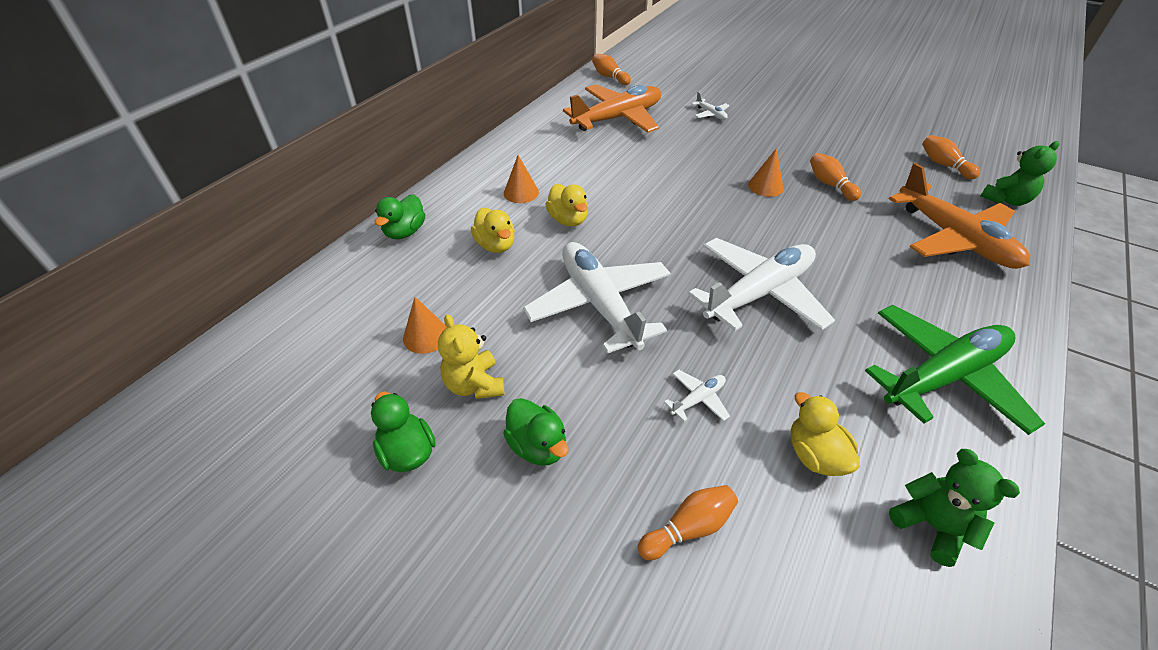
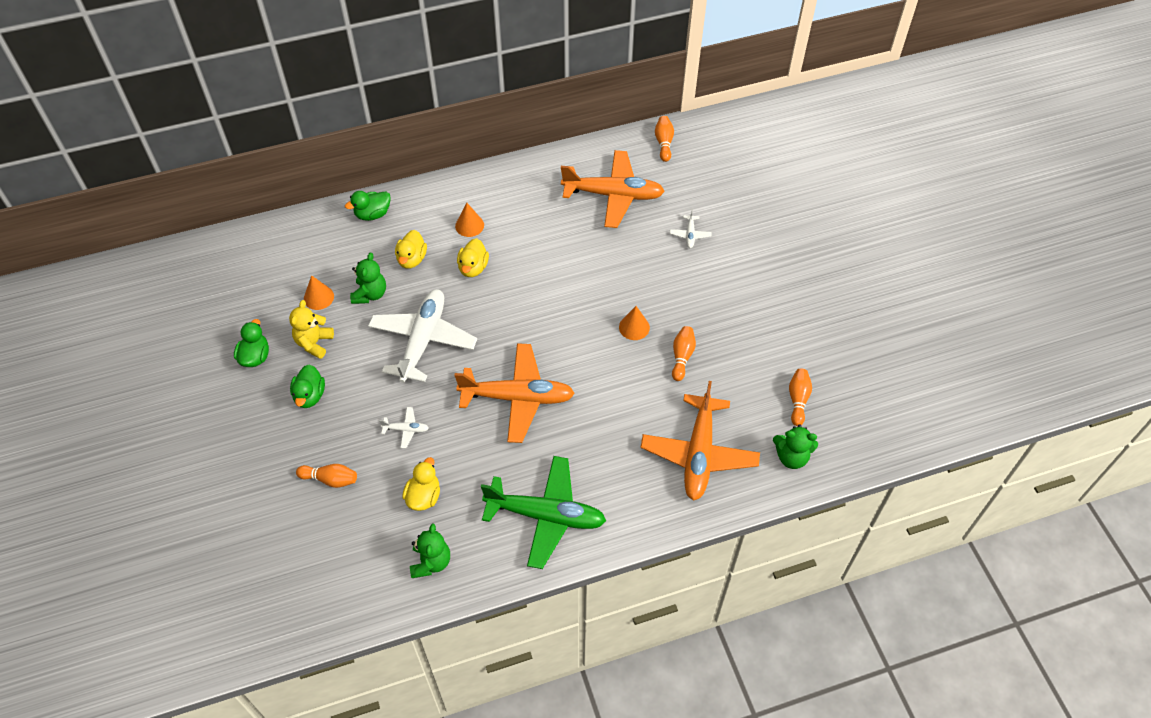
camera: 40 degrees right, 10 degrees up
(487, 298) = (370, 294): none -> green teddy bear
(759, 293) = (518, 398): white plane -> orange plane

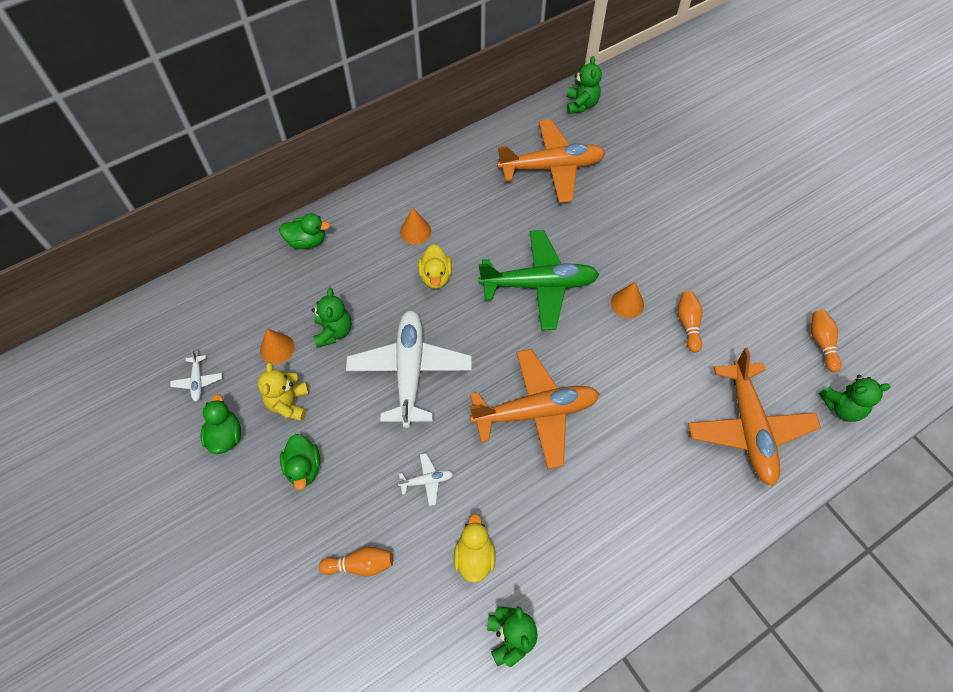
camera: 15 degrees left, 5 degrees up
(373, 214) = (307, 241): green duck -> green duck turned 135 degrees counterclockwise
(412, 259) = (366, 282): yellow duck -> none
(546, 516) = (618, 543): green plane -> green plane (539, 285)
(664, 143) = (581, 104): orange bowling pin -> green teddy bear
(690, 235) = (644, 193): white plane -> white plane (198, 381)

